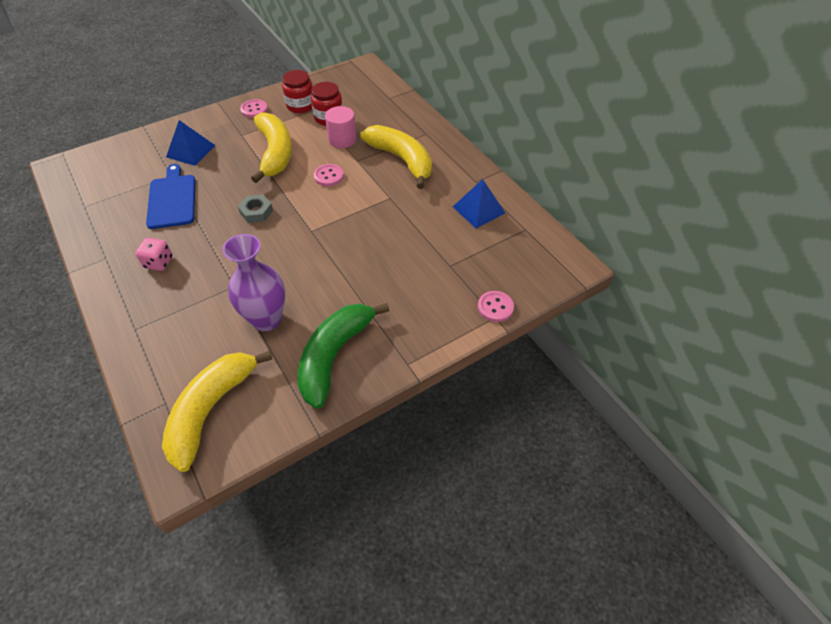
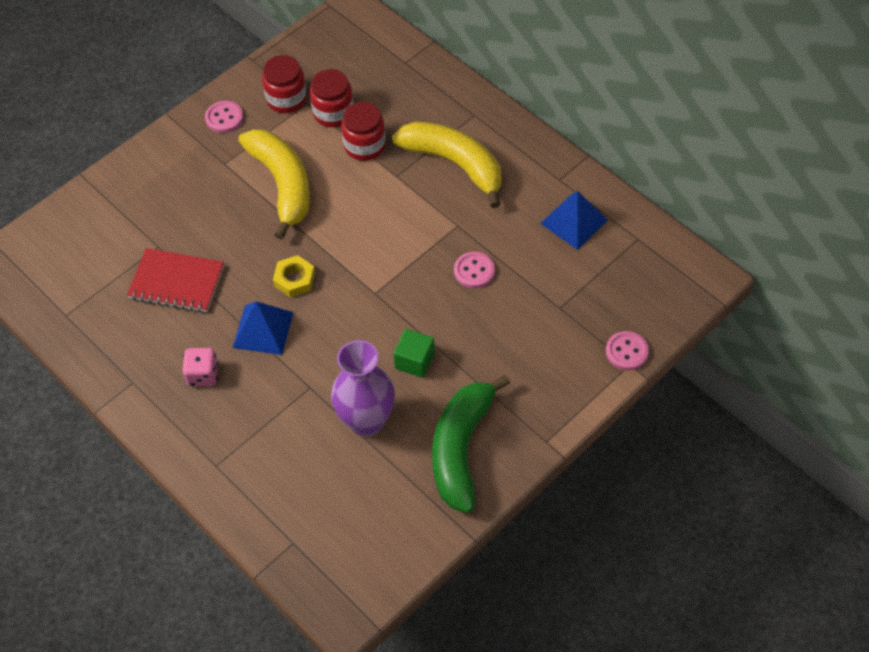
camera: 10 degrees left, 5 degrees up
(172, 199) = (177, 282): blue cutting board -> red notebook
(191, 151) = (166, 203): blue pyramid -> blue pyramid (263, 329)
(211, 410) = (347, 539): yellow banana -> none
(256, 212) = (294, 279): grey nut -> yellow nut
(322, 283) = (414, 361): none -> green cube
(328, 176) = (367, 208): pink button -> pink button (474, 271)
(342, 139) = (364, 145): pink cylinder -> red jar

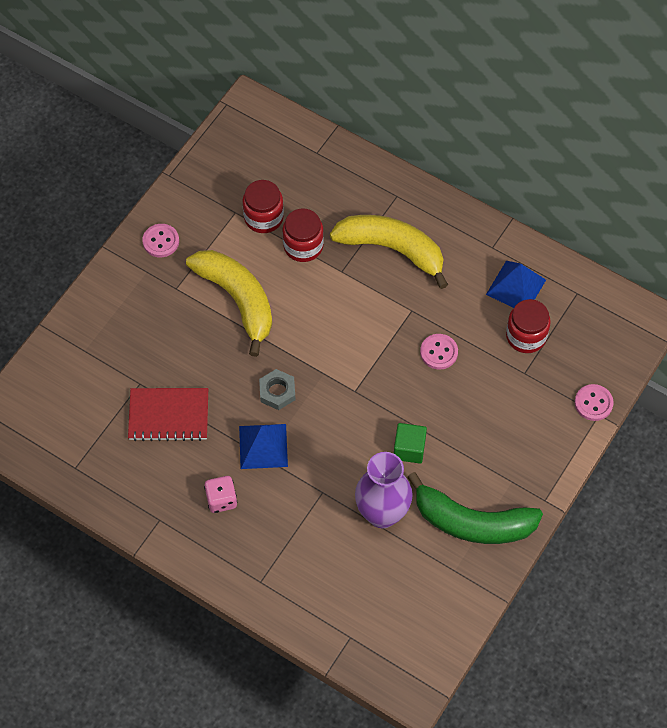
camera: 15 degrees left, 5 degrees up
(286, 99) = (214, 211): red jar -> red jar (526, 336)
(294, 279) = (277, 392): yellow nut -> grey nut
(461, 449) = (472, 522): green banana -> green banana turned 75 degrees counterclockwise

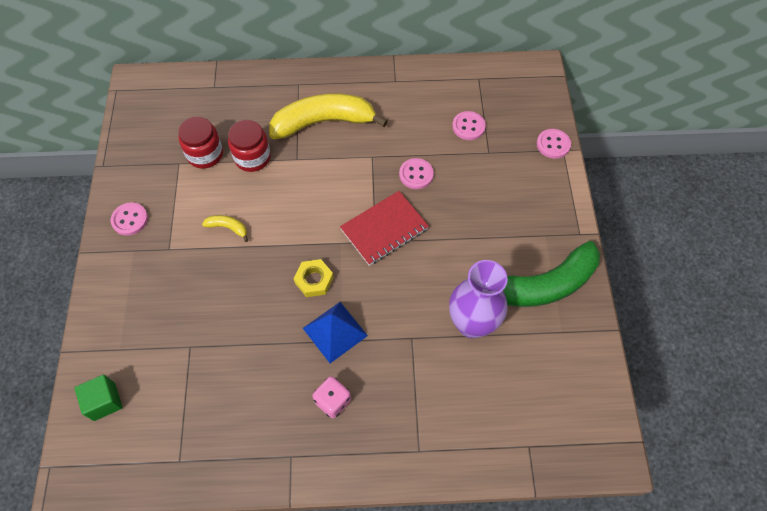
camera: 35 degrees left, 0 degrees up
(168, 416) = (235, 358): red notebook -> red notebook (384, 229)
(237, 299) = (228, 227): yellow banana -> yellow banana, size x0.40
(277, 392) = (314, 280): grey nut -> yellow nut
(409, 449) = (451, 259): green cube -> green cube (104, 401)
(516, 287) = (433, 97): blue pyramid -> none
(526, 336) = (468, 126): red jar -> pink button

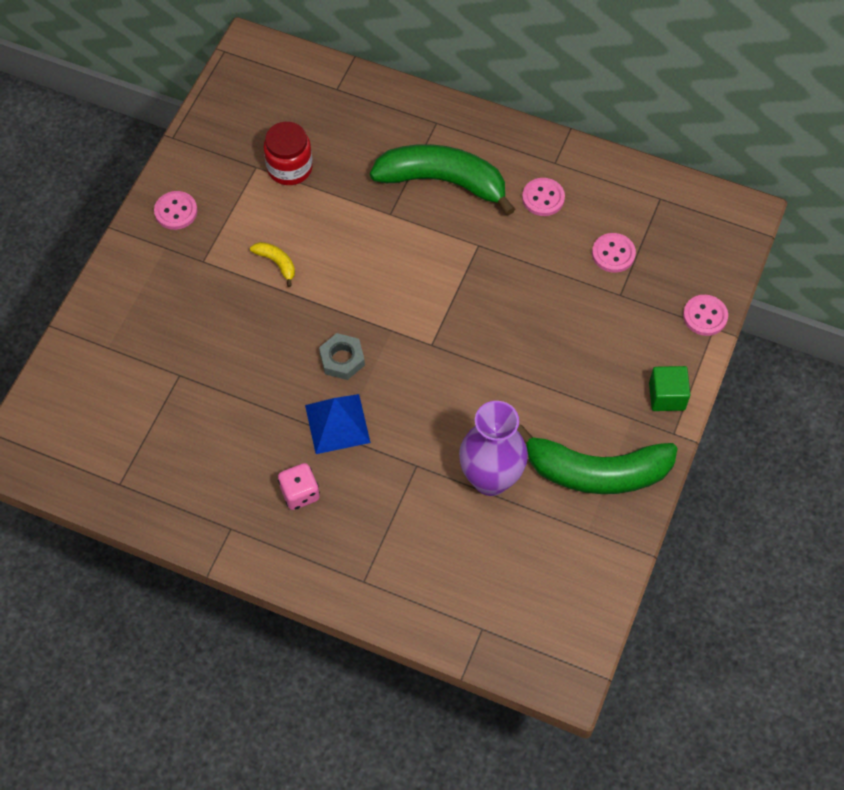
camera: 25 degrees right, 0 degrees up
(104, 401) = (71, 394): green cube -> green cube (666, 396)
(252, 157) = (341, 192): red jar -> none
(314, 280) = (342, 359): yellow nut -> grey nut
(323, 122) = (443, 181): yellow banana -> green banana
(384, 229) = (448, 335): red notebook -> none
(416, 174) = (518, 287): pink button -> pink button (543, 198)

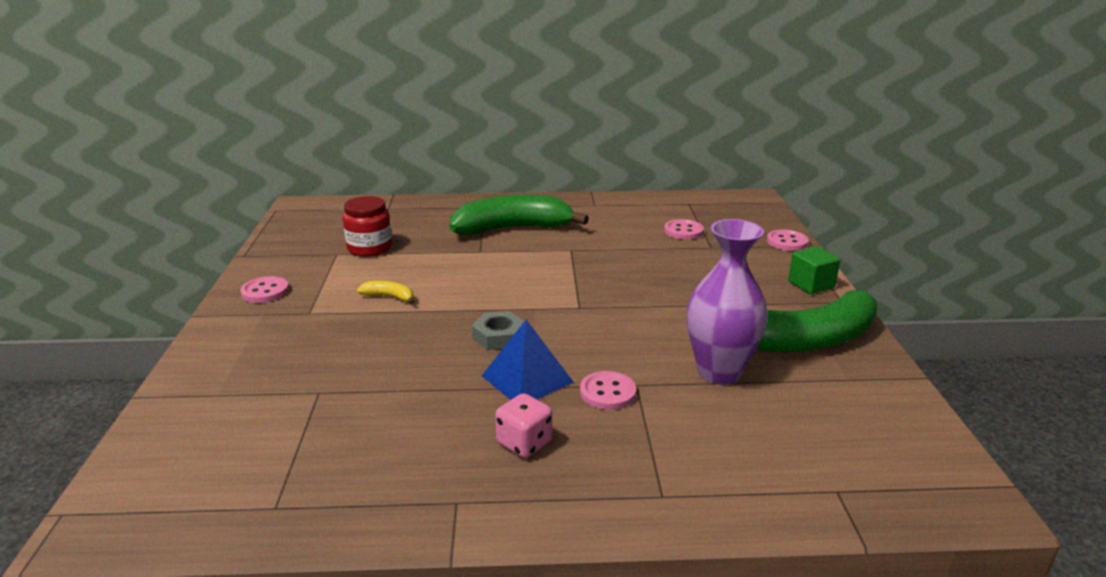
camera: 25 degrees left, 35 degrees down
(543, 198) = (601, 220): pink button -> pink button (607, 392)

